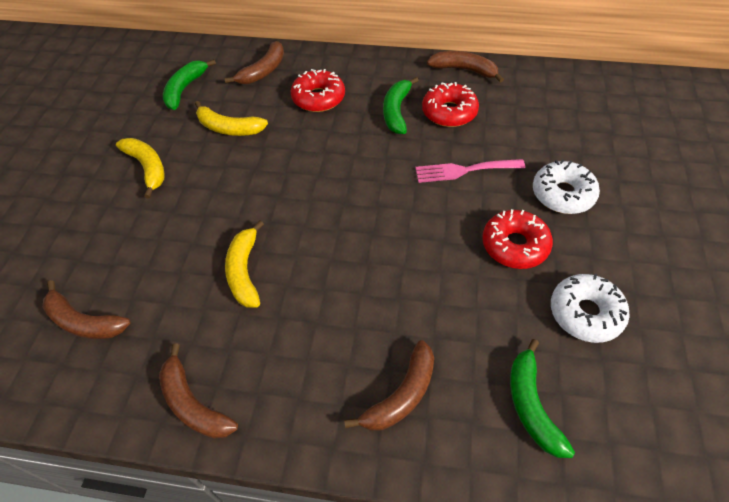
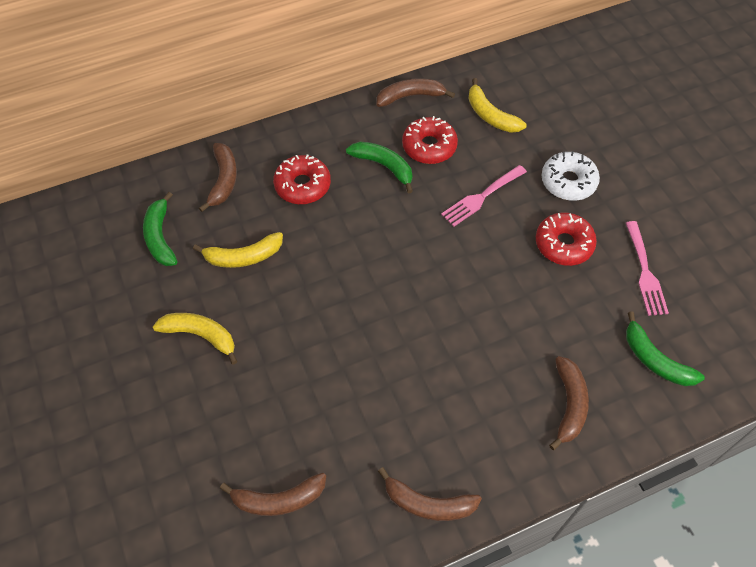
camera: 35 degrees left, 5 degrees up
(245, 271) = (376, 380): yellow banana -> yellow banana (490, 115)
(396, 111) = (384, 166): green banana -> green banana turned 150 degrees clockwise
(585, 313) = (645, 272): white donut -> pink fork

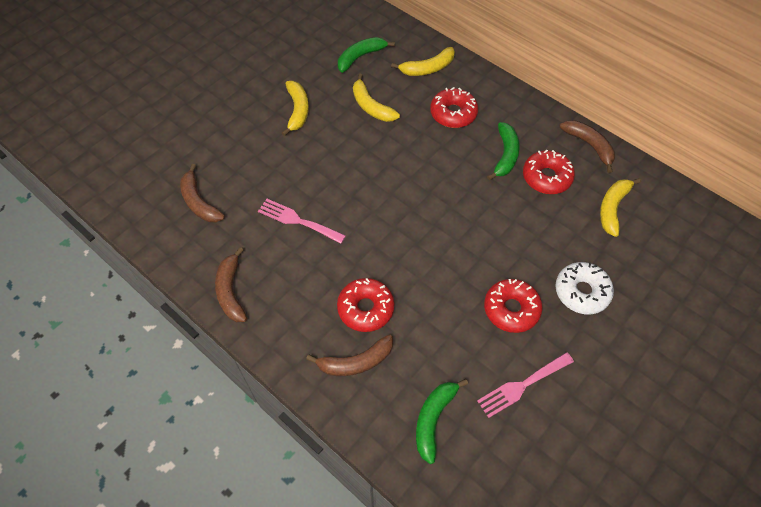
camera: 65 degrees right, 0 degrees up
(223, 180) = (427, 68): brown banana -> yellow banana
(481, 197) = (520, 232): pink fork -> pink fork (297, 221)
(510, 370) = (365, 308): none -> red donut

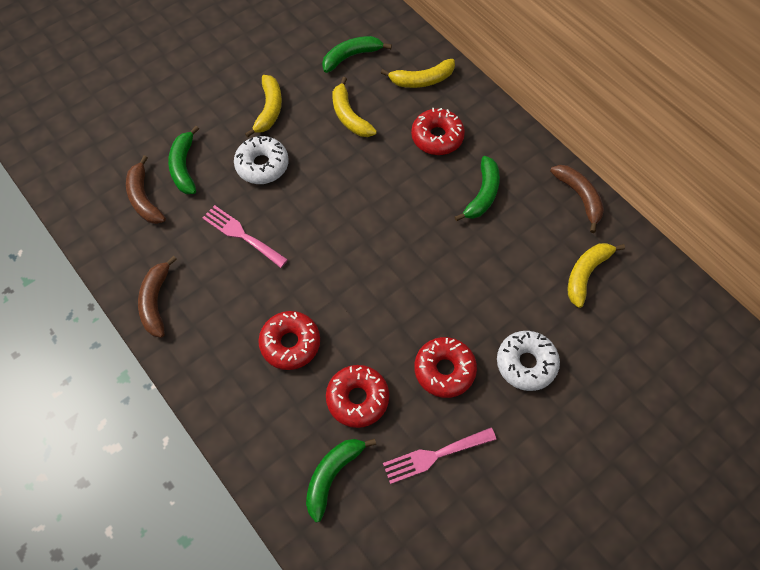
camera: 10 degrees right, 5 degrees up
(230, 169) = (184, 167): none -> green banana
(302, 158) = (262, 165): none -> white donut
(356, 362) = (267, 399): brown banana -> none
(546, 177) = (521, 227): red donut -> red donut (357, 398)

